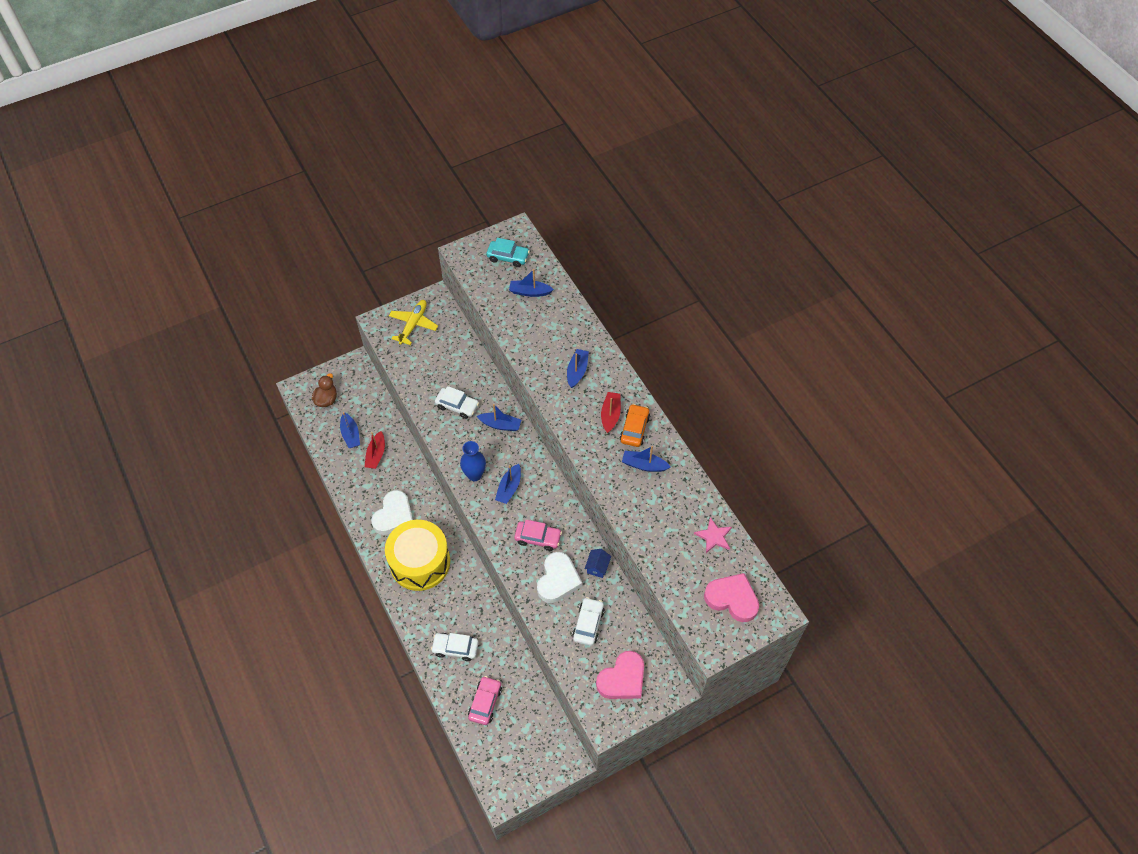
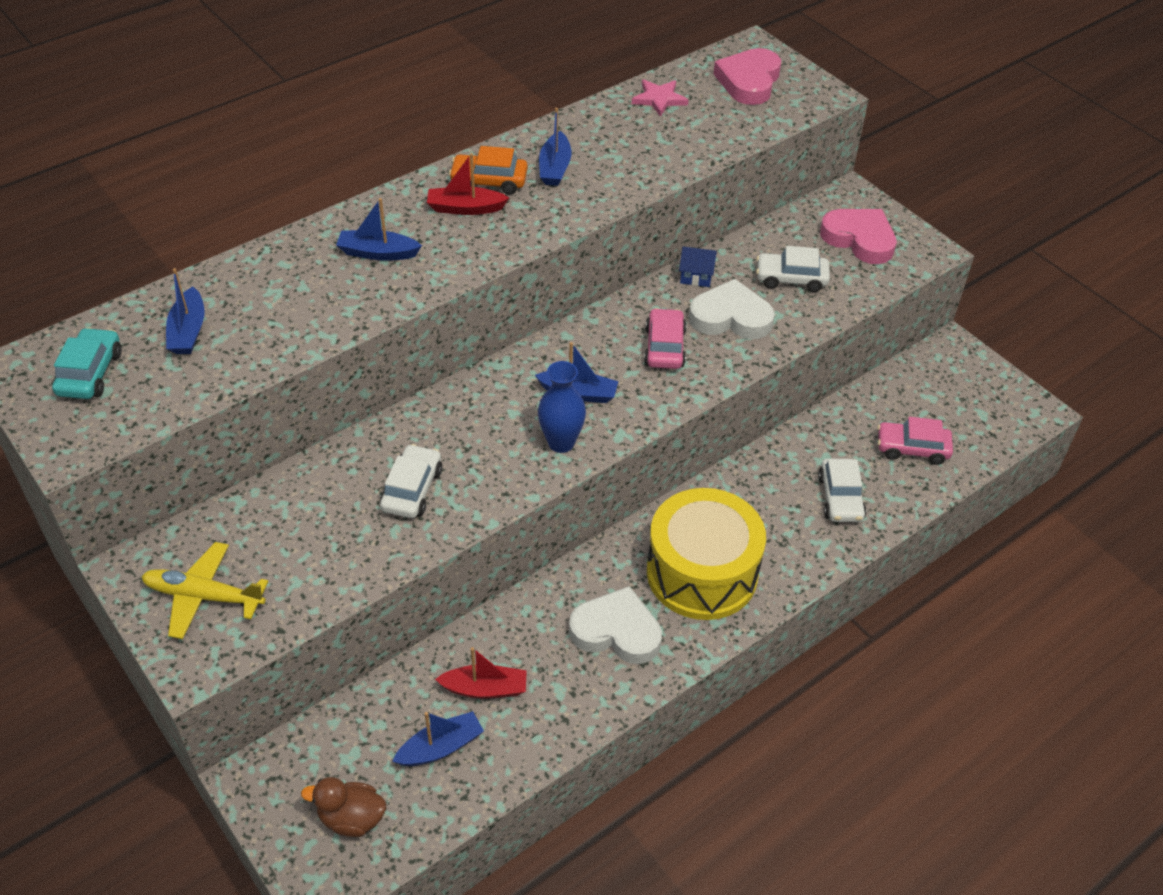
camera: 100 degrees left, 10 degrees down
(500, 425) = (448, 420): blue boat -> none

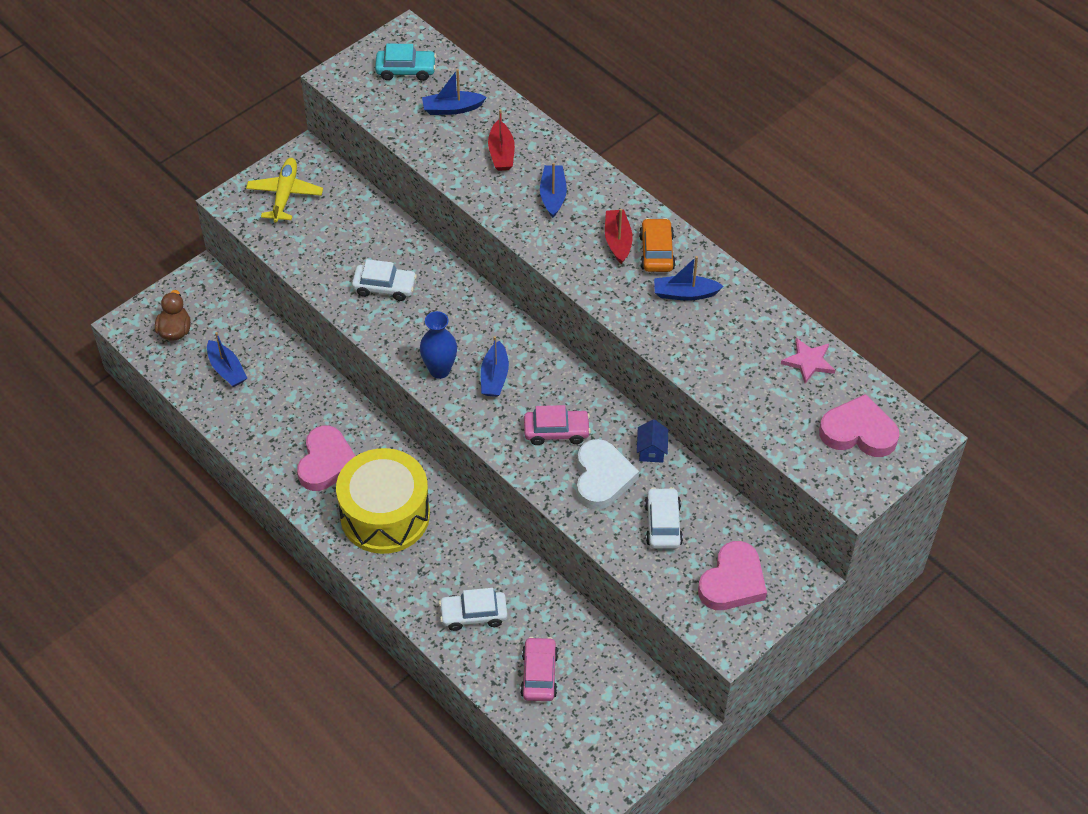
camera: 85 degrees right, 5 degrees up
(485, 688) = (273, 388): red boat -> red boat (501, 153)
(616, 631) = (326, 462): white heart -> pink heart

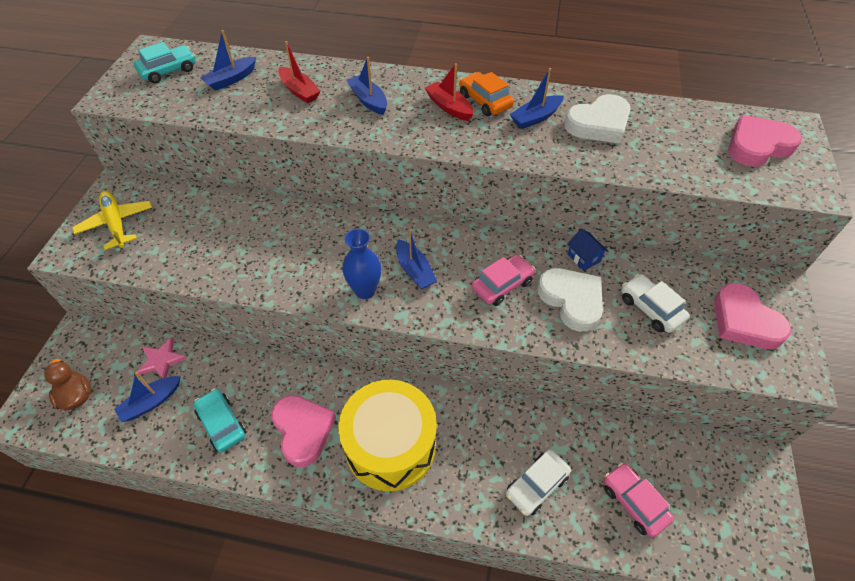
camera: 35 degrees left, 0 degrees up
(227, 369) = (151, 402): blue boat -> blue boat turned 120 degrees clockwise
(268, 419) = (222, 423): none -> turquoise car
(384, 287) = (262, 250): white car -> none
(732, 581) = (744, 321): pink heart -> pink heart turned 150 degrees clockwise
(736, 331) = (598, 124): none -> white heart
(808, 362) = (668, 119): pink star -> pink star (161, 360)

